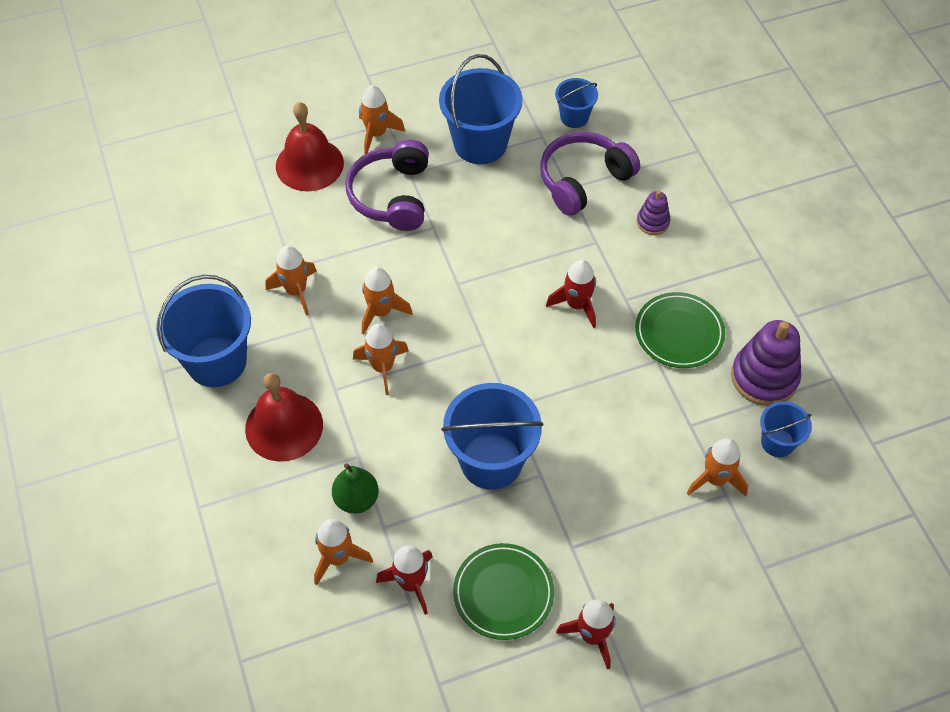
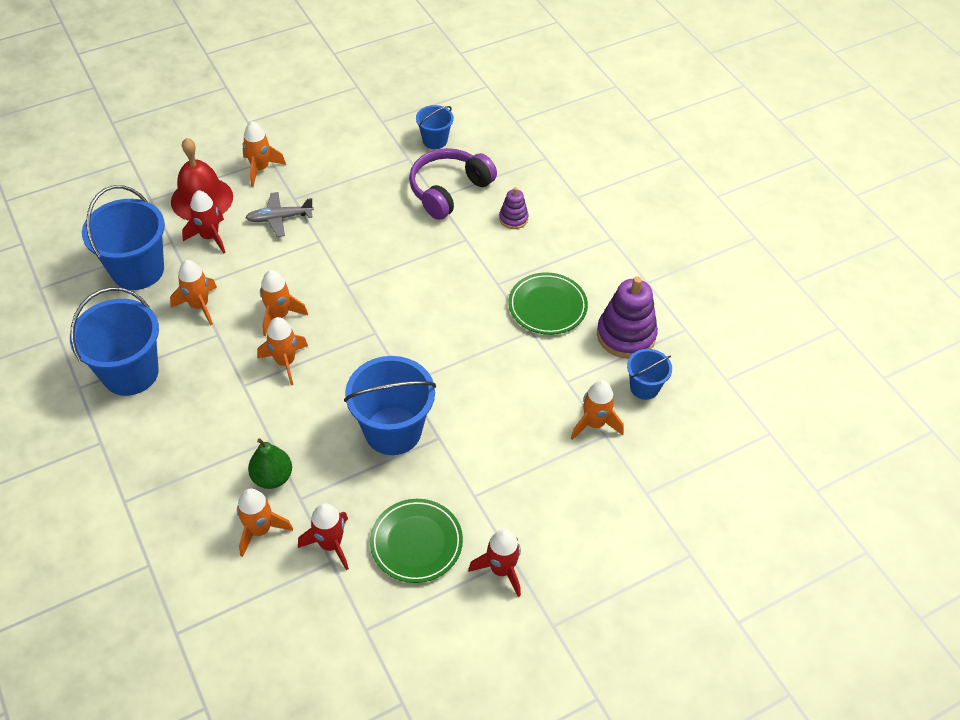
camera: 10 degrees left, 5 degrees down
(284, 426) = (198, 422): red bell -> none
(392, 196) = (280, 218): purple headphones -> grey plane
(480, 143) = (354, 168): blue bucket -> blue bucket (138, 270)
(577, 305) = (455, 292): red rocket -> red rocket (210, 237)

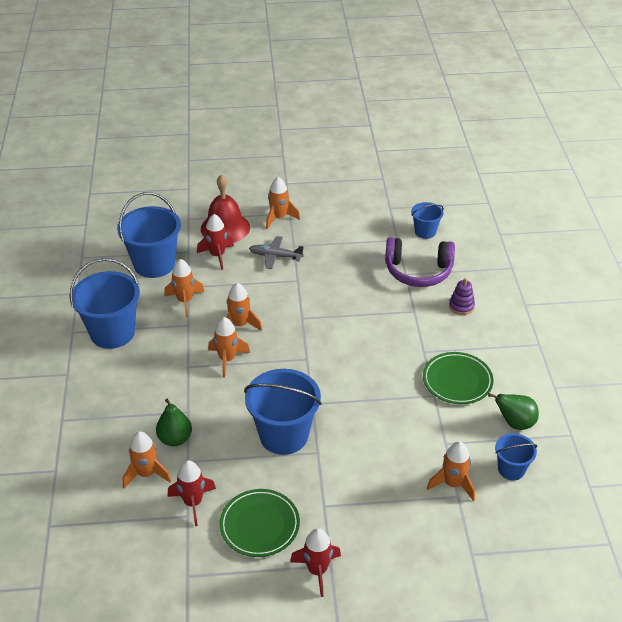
camera: 25 degrees right, 10 degrees down
(449, 190) = (418, 271): purple headphones -> purple headphones turned 150 degrees counterclockwise
(626, 335) = (515, 423): purple stacking toy -> green pear

